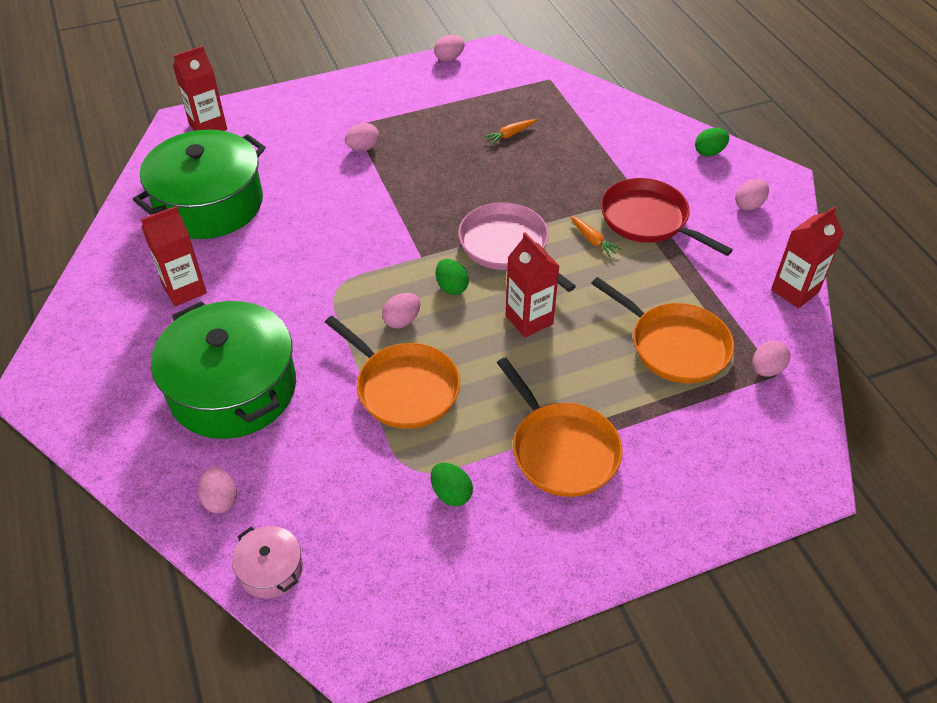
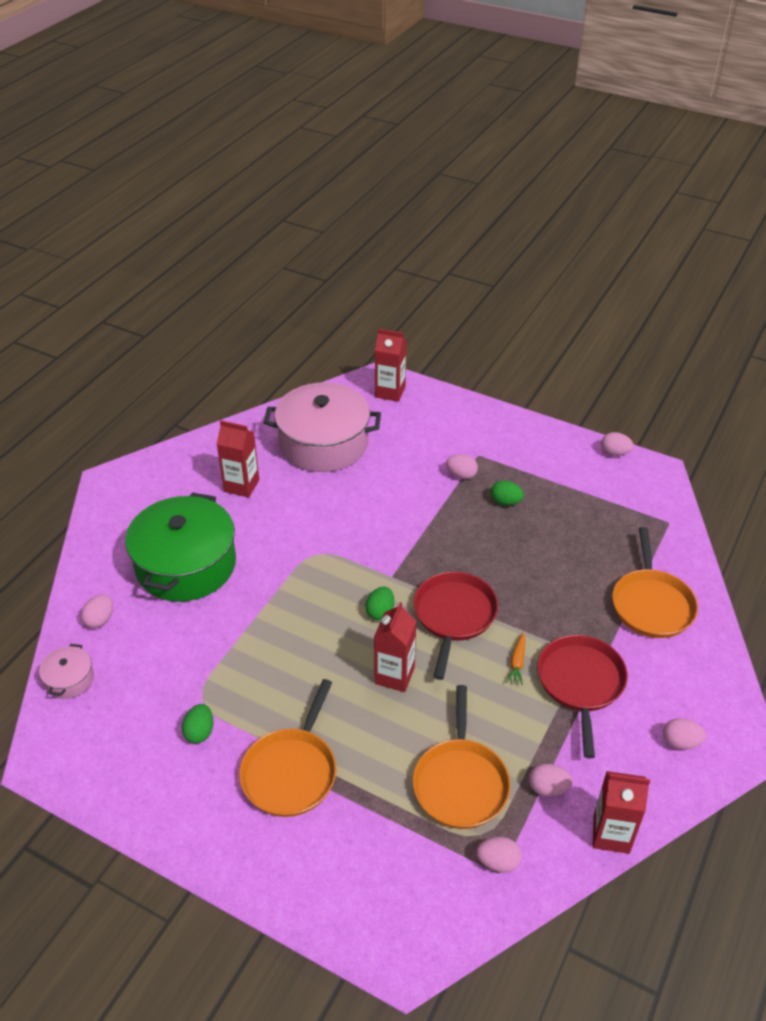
camera: 50 degrees right, 5 degrees down
(209, 204) = (324, 443): green pot -> pink pot
(402, 320) = (322, 606): pink egg -> pink egg (548, 788)
(404, 388) = (265, 647): orange pan -> orange pan (651, 604)
(507, 246) = (454, 616): pink pan -> red pan
(510, 135) = (574, 541): orange carrot -> none
(709, 152) = (713, 677): green egg -> green egg (505, 502)

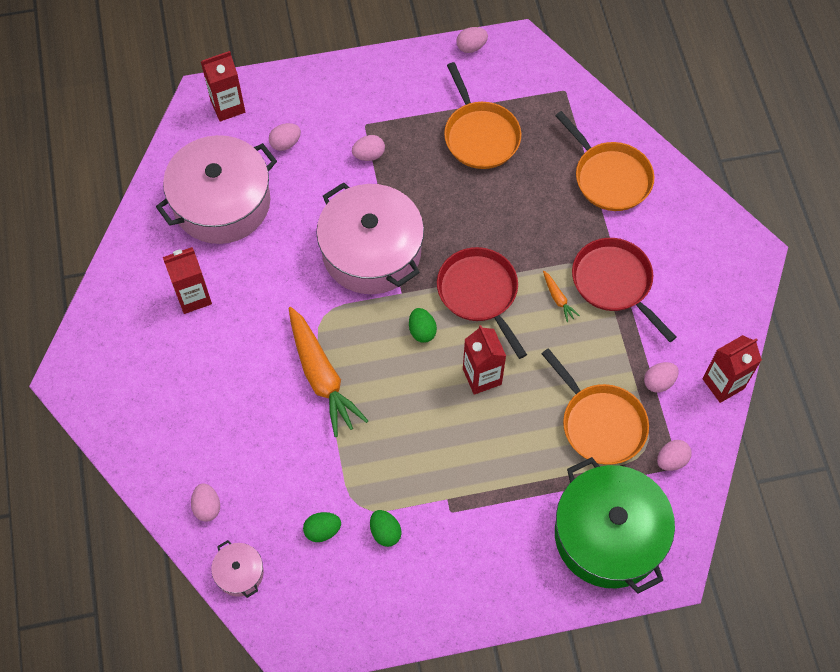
camera: 40 degrees left, 20 degrees up
(186, 565) = (225, 406): green pot -> green pot (608, 535)
(272, 592) = (321, 376): none -> orange carrot
(291, 772) = (480, 508): orange pan -> orange pan (480, 136)
(397, 536) = (371, 251): none -> pink pot
(505, 502) = (427, 157): green egg -> green egg (322, 530)
(680, 742) = (713, 280): pink egg -> pink egg (285, 143)

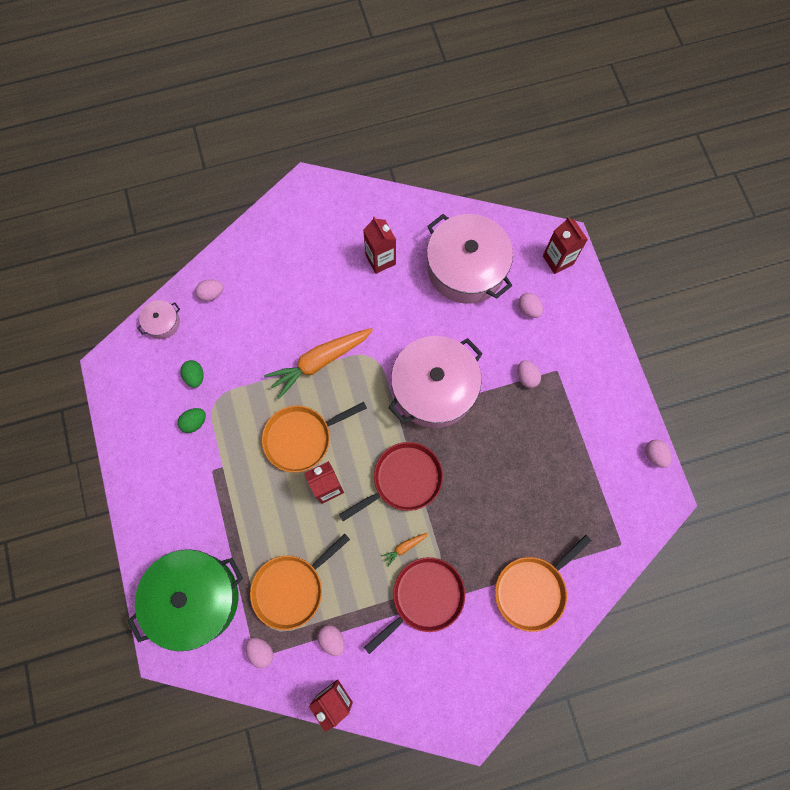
camera: 85 degrees right, 10 degrees up
(422, 331) = (365, 435): green egg -> none
(480, 136) = (560, 470): orange pan -> orange pan (301, 438)

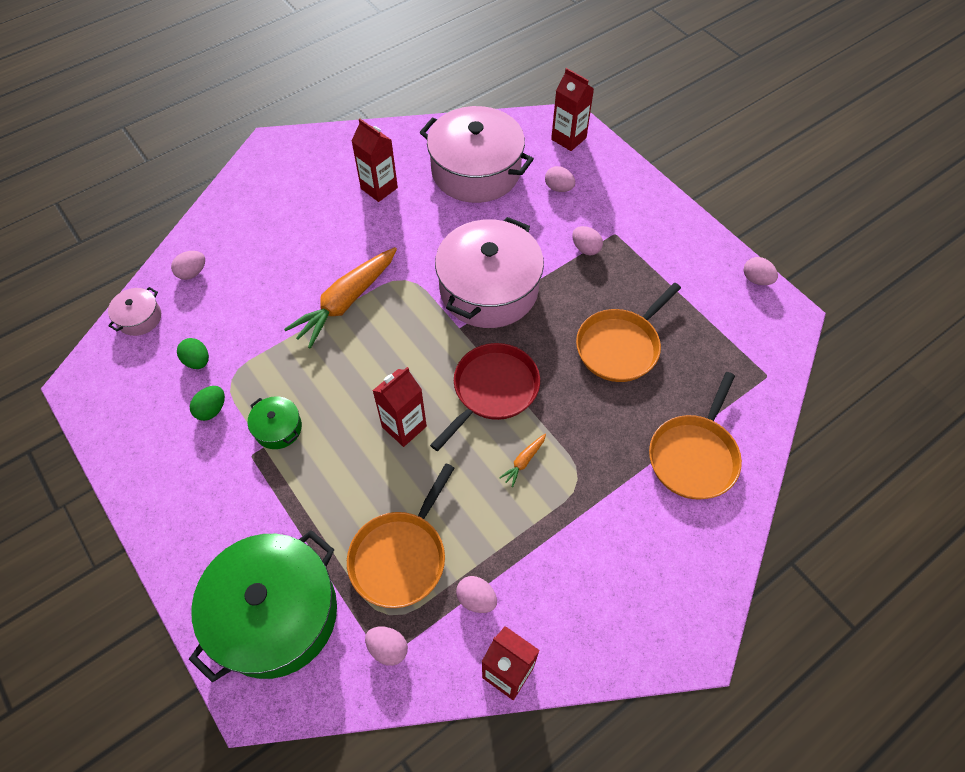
camera: 20 degrees left, 15 degrees down
(237, 455) = (278, 428): none -> green pot
(301, 438) = (352, 385): orange pan -> orange pan (620, 346)
(424, 597) = (572, 508): red pan -> none

